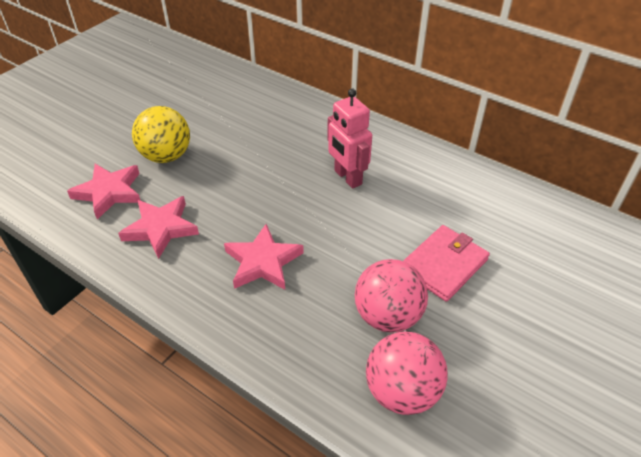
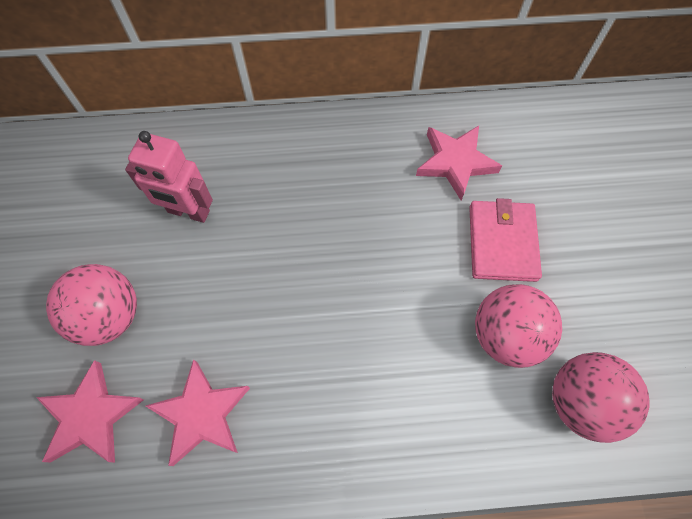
camera: 40 degrees left, 20 degrees up
(166, 156) = (110, 316): yellow ball -> pink ball
(263, 262) = (346, 368): pink star -> pink star (455, 163)
(347, 177) = (332, 204): pink robot -> pink robot (188, 212)

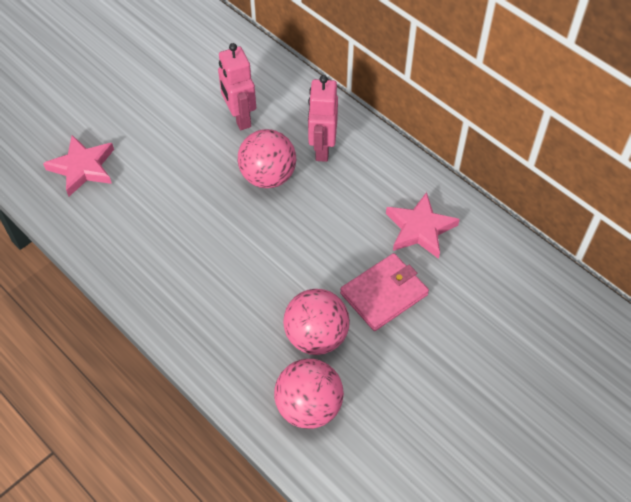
camera: 50 degrees right, 10 degrees down
(110, 316) = (143, 132): pink ball -> pink ball (268, 176)
(201, 414) = (126, 215): pink star -> none
(296, 171) = (322, 149): none -> pink robot

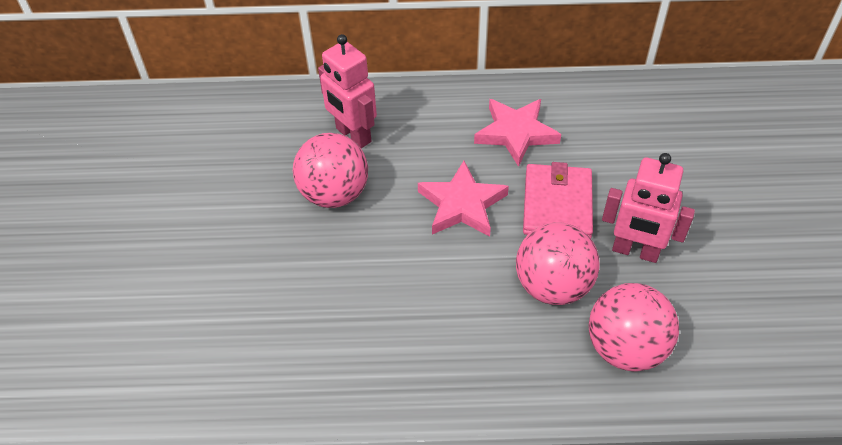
camera: 45 degrees left, 5 degrees down
(83, 168) = (126, 338): pink star -> pink star (462, 204)
(239, 118) = (241, 167): pink robot -> pink robot (635, 251)

